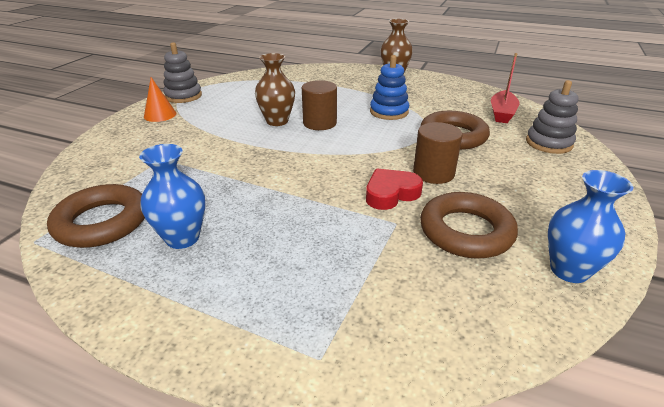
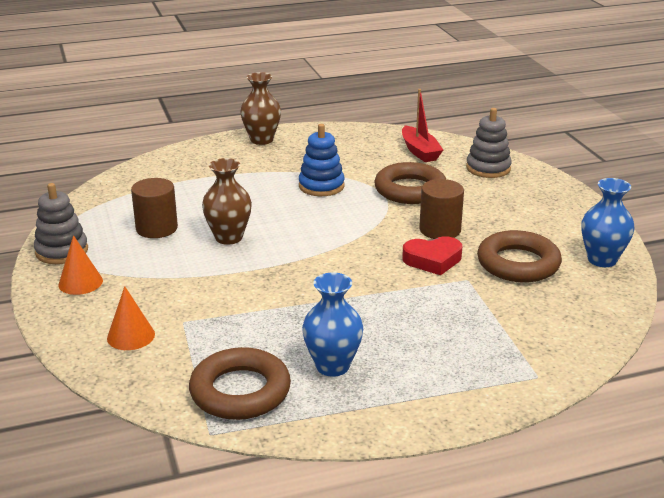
camera: 40 degrees left, 5 degrees down
(123, 154) = (131, 336): none -> orange cone
(319, 123) = (275, 223): brown cylinder -> brown cylinder (156, 228)
(391, 193) = (433, 260): red heart -> red heart turned 120 degrees counterclockwise

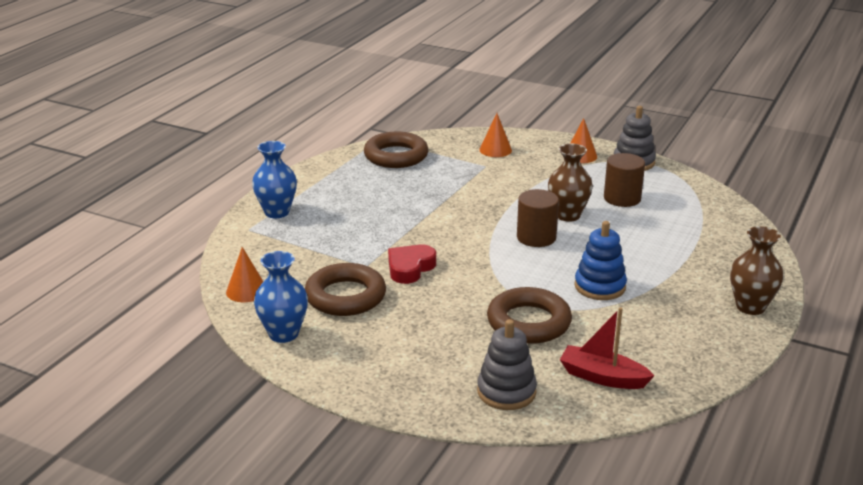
camera: 135 degrees right, 0 degrees up
(332, 366) = (370, 184): blue vase -> blue vase (277, 212)
(440, 230) = (443, 295): brown cylinder -> brown cylinder (536, 237)
(602, 308) = (246, 291): none -> orange cone

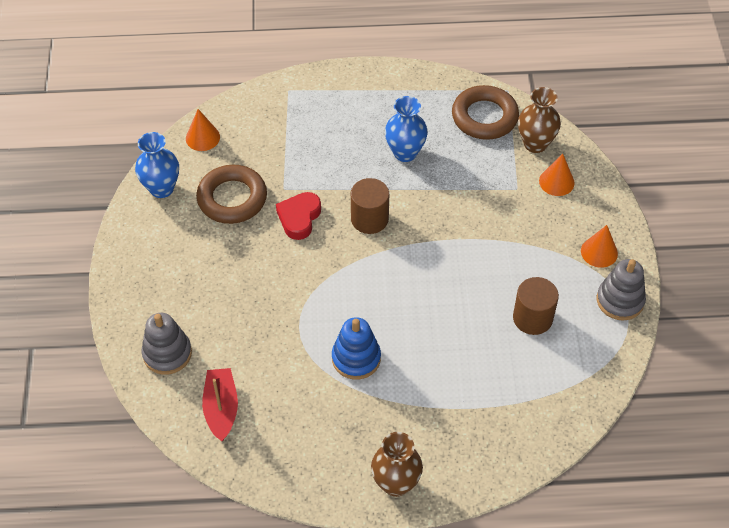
camera: 60 degrees right, 25 degrees up
(277, 212) = (326, 92): blue vase -> blue vase (405, 153)
(410, 268) = (299, 218): red heart -> red heart turned 75 degrees counterclockwise
(529, 322) = (269, 330): brown ring -> none
(536, 237) = (409, 281): brown cylinder -> brown cylinder (369, 219)
(567, 215) = (466, 288): brown vase -> brown vase (535, 144)

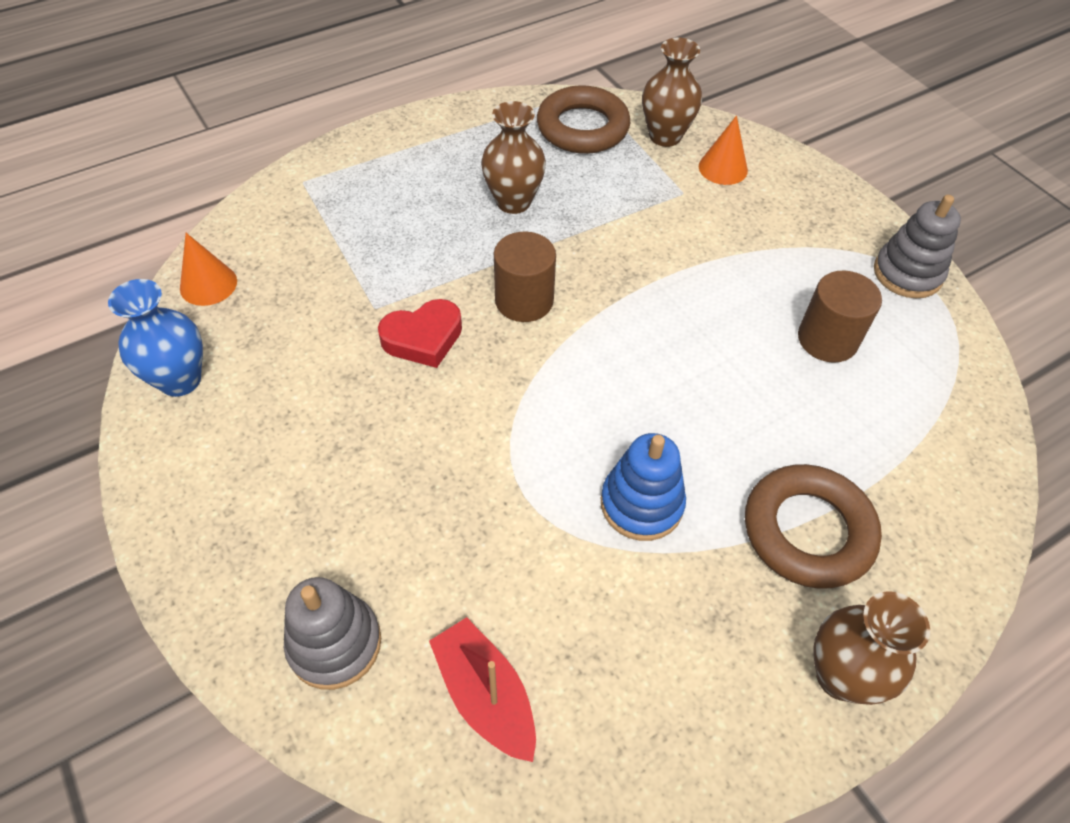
camera: 30 degrees left, 0 degrees up
(232, 198) = (304, 351): brown ring -> brown ring (807, 531)
(299, 218) = (423, 338): red heart -> red heart turned 105 degrees counterclockwise
(405, 153) = (513, 202): blue vase -> brown vase
(599, 252) = (836, 227): orange cone -> none

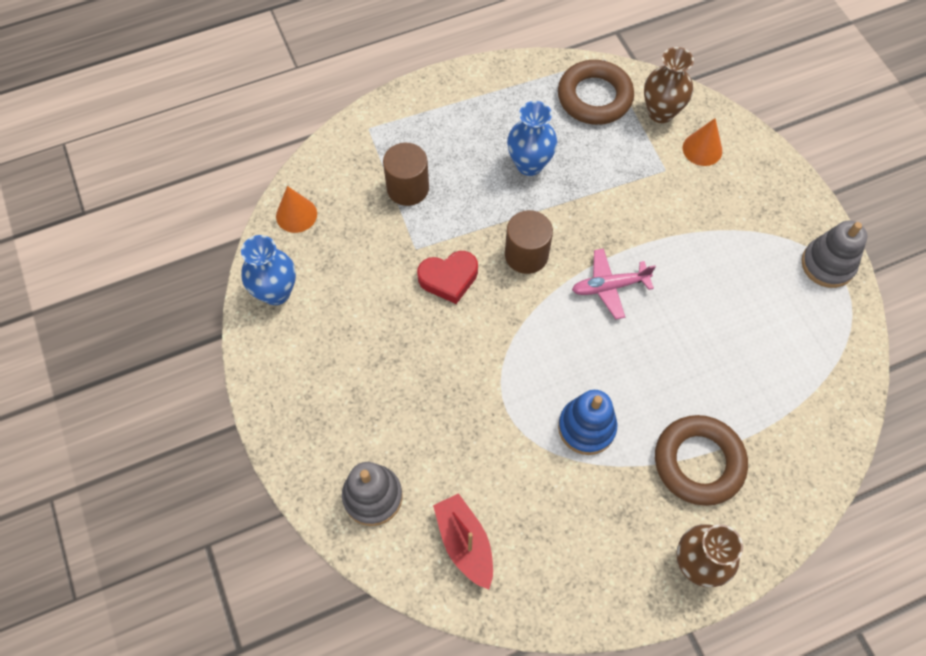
camera: 10 degrees right, 10 degrees up
(513, 202) = (529, 164): brown vase -> blue vase
(639, 326) = (609, 286): none -> pink plane
(827, 339) = (749, 315): brown cylinder -> brown cylinder (407, 188)

